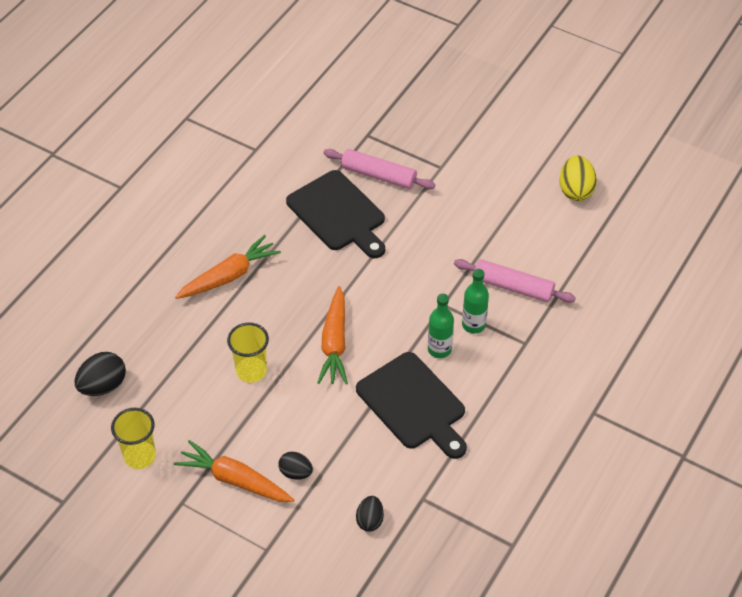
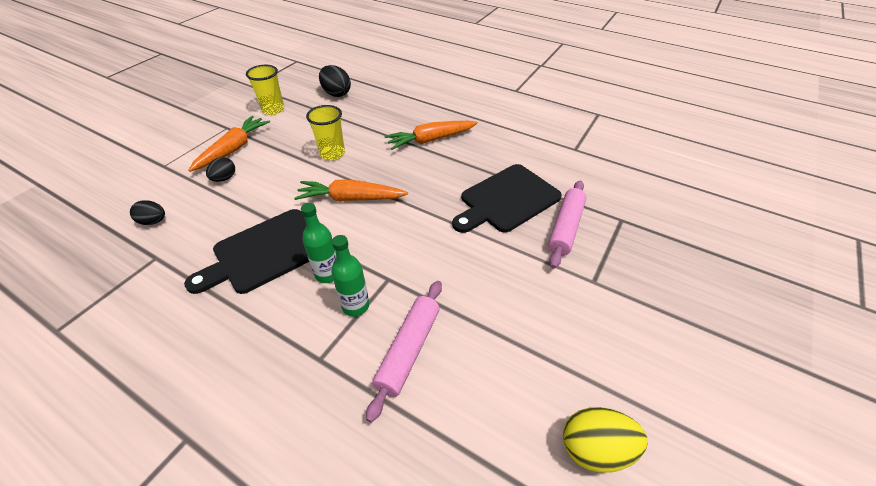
camera: 90 degrees right, 5 degrees down
(229, 276) = (430, 140): orange carrot -> orange carrot turned 105 degrees clockwise

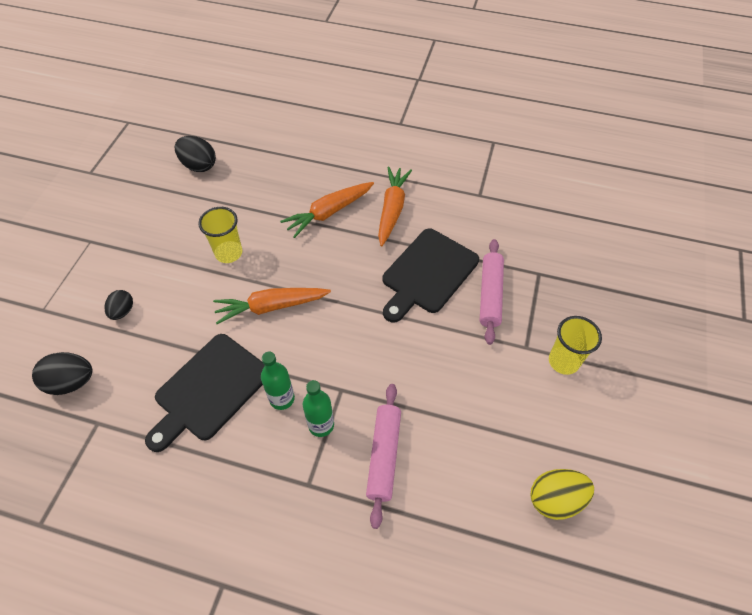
camera: 15 degrees left, 10 degrees up
(153, 221) = (71, 382): black egg -> black egg, size x1.57
(233, 149) = (113, 270): orange carrot -> orange carrot (392, 209)
(273, 109) = (134, 204): yellow cup -> yellow cup (563, 361)

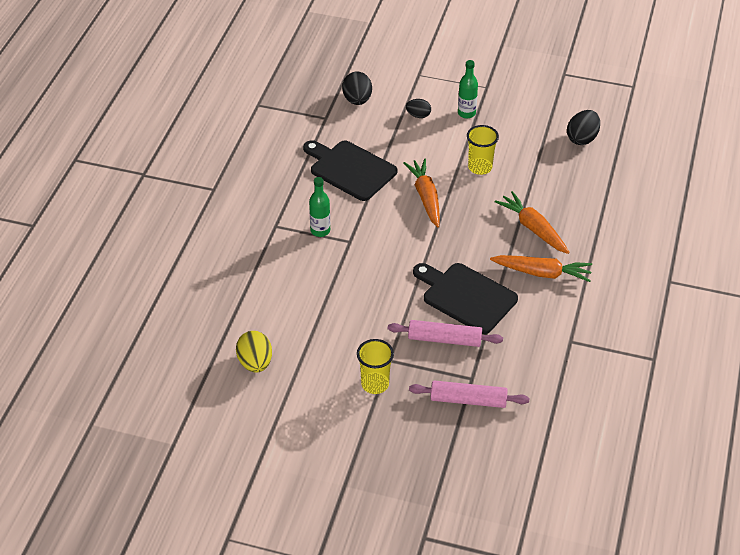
camera: 90 degrees right, 10 degrees down
(282, 398) = (342, 208): green bottle -> green bottle (466, 113)
(384, 455) = (295, 265): pink rolling pin -> pink rolling pin (468, 400)

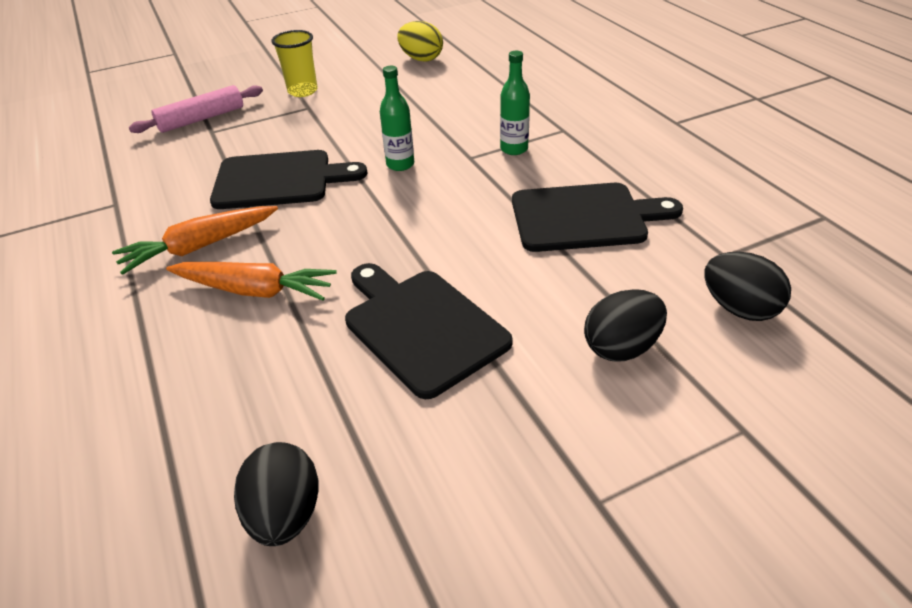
camera: 140 degrees right, 5 degrees down
(418, 115) = (621, 347): black egg -> black egg, size x1.57
(425, 197) = (447, 243): orange carrot -> none
(444, 339) = (268, 141): pink rolling pin -> none
(466, 113) = (557, 409): green bottle -> green bottle (400, 164)
(480, 167) = (421, 327): yellow cup -> black cutting board

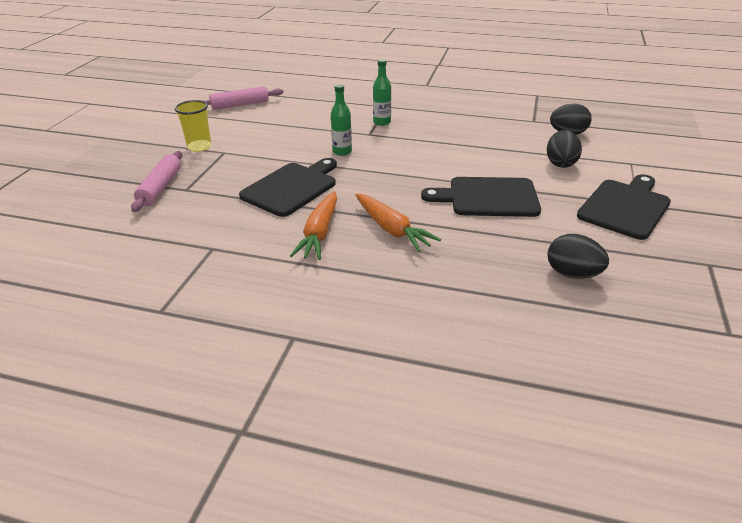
camera: 50 degrees left, 5 degrees down
(255, 290) = (392, 229): orange carrot -> orange carrot turned 90 degrees clockwise
(421, 59) = (240, 105): yellow egg -> pink rolling pin
(584, 217) = (464, 132): black cutting board -> black cutting board (625, 207)

